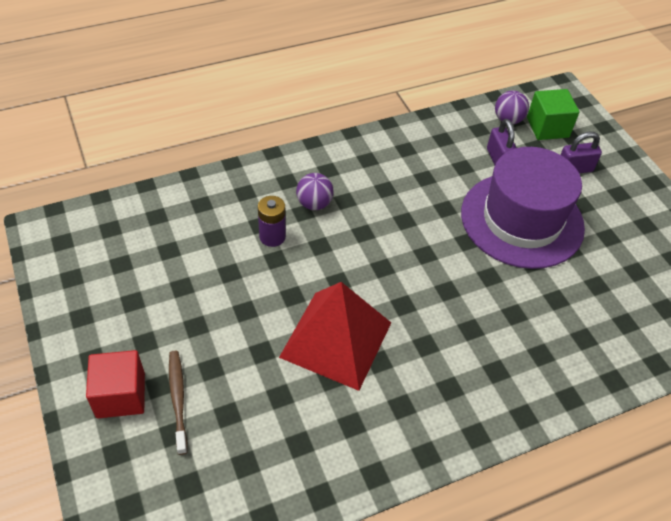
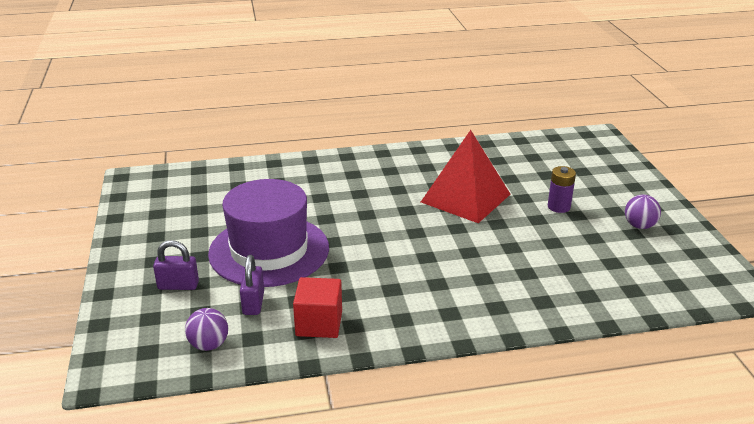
camera: 165 degrees left, 20 degrees down
(121, 395) = (623, 188): red cube -> red cube (319, 323)
(178, 400) = (582, 183): brown toothbrush -> none
(272, 236) = (514, 262): purple battery -> purple battery (559, 207)
(314, 204) = (470, 283): purple ball -> purple ball (639, 226)
(547, 127) = (168, 331): green cube -> none

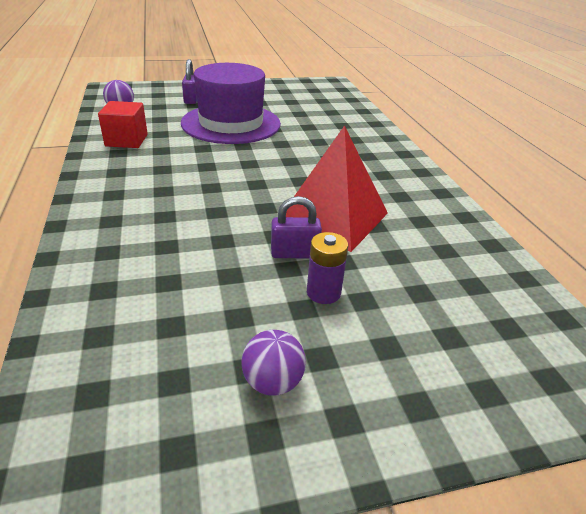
camera: 85 degrees right, 5 degrees up
(253, 303) = (162, 120): purple padlock -> purple padlock (294, 253)

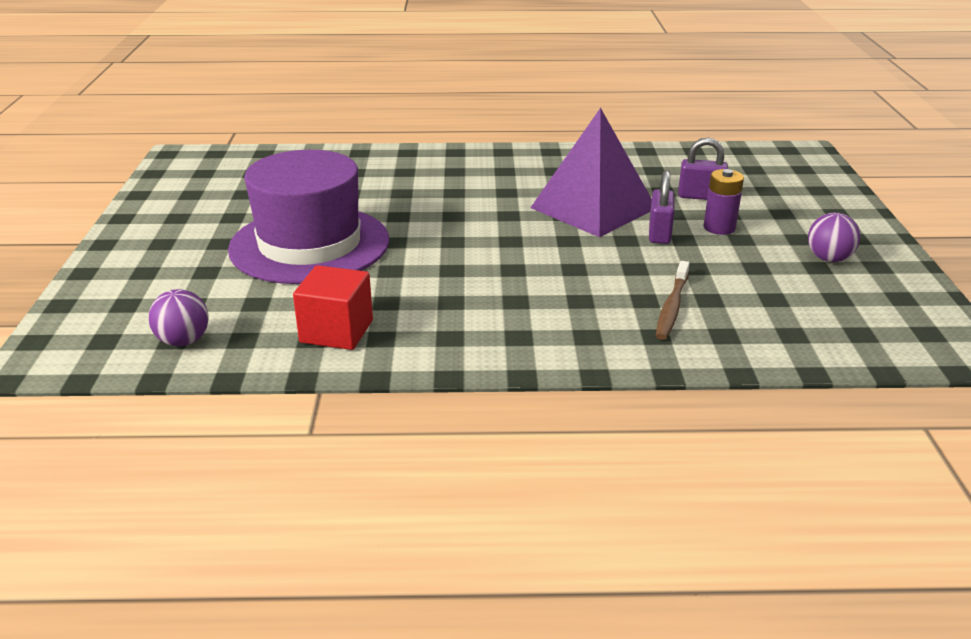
camera: 75 degrees left, 5 degrees down
(154, 260) = (672, 307): none -> brown toothbrush
(191, 99) = (178, 272): purple padlock -> purple padlock (700, 196)
(333, 217) = (593, 208): red pyramid -> purple pyramid

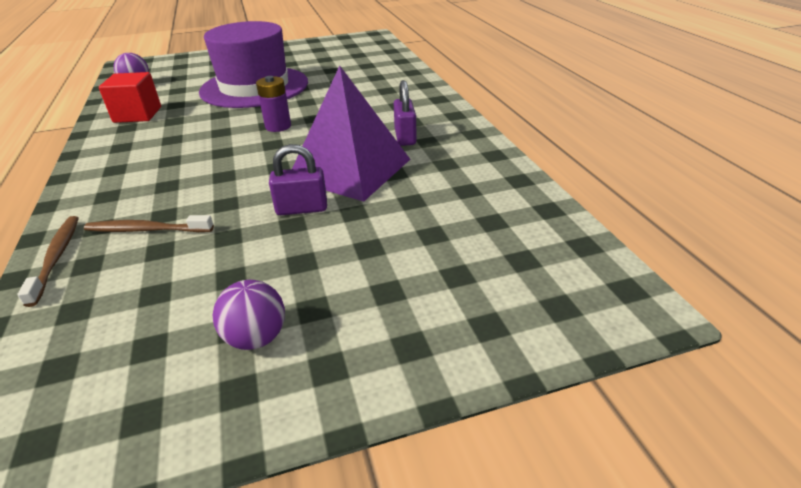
camera: 75 degrees right, 5 degrees up
(700, 196) = (408, 225): purple padlock -> purple padlock (405, 137)
(710, 353) = (56, 258): none -> brown toothbrush
(719, 228) = (327, 244): purple battery -> purple battery (278, 126)

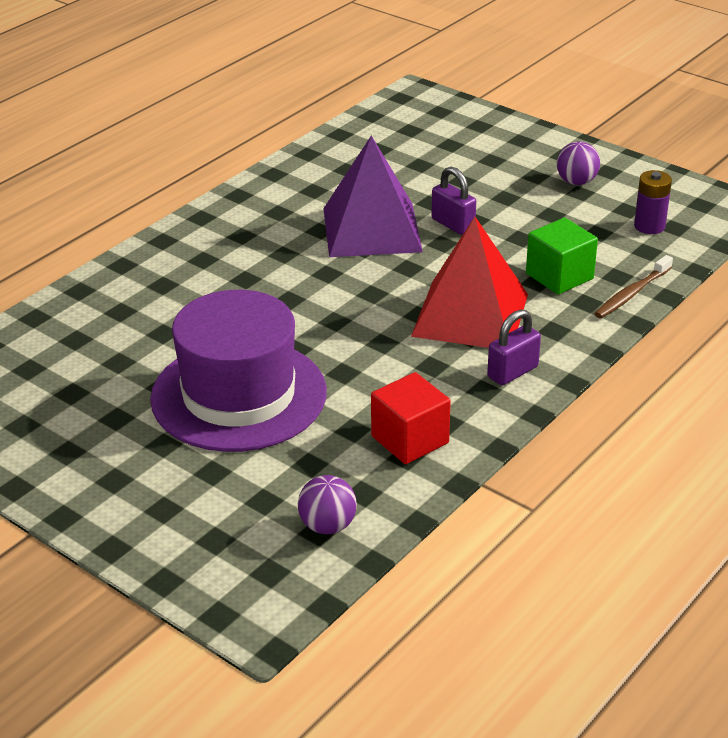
camera: 125 degrees left, 0 degrees up
(147, 230) = (559, 276): brown toothbrush -> green cube
(186, 169) = (470, 314): none -> red pyramid
(278, 126) = (332, 310): purple battery -> purple battery (649, 226)
(405, 137) = (282, 226): purple padlock -> purple padlock (512, 372)

